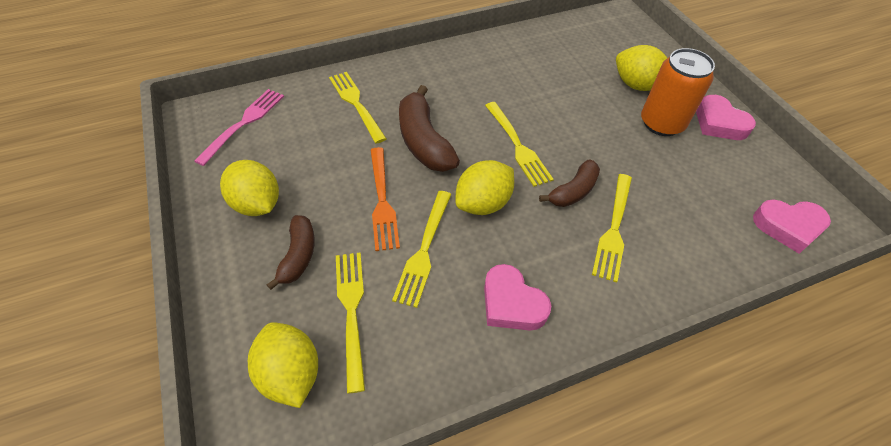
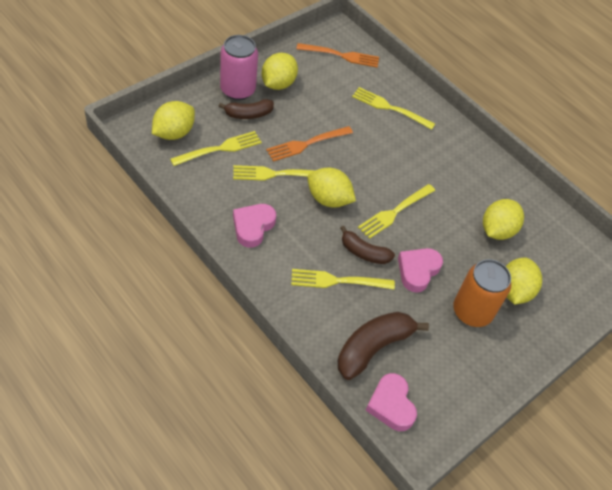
camera: 65 degrees right, 0 degrees up
(243, 257) = (237, 90): none -> pink can
(244, 123) = (341, 55): pink fork -> orange fork
(356, 104) = (390, 108): yellow fork -> yellow fork turned 105 degrees counterclockwise
(424, 141) = (371, 155): brown banana -> brown banana (373, 348)
(558, 73) = (497, 230): none -> yellow lemon
(719, 123) = (496, 358): pink heart -> pink heart (418, 271)

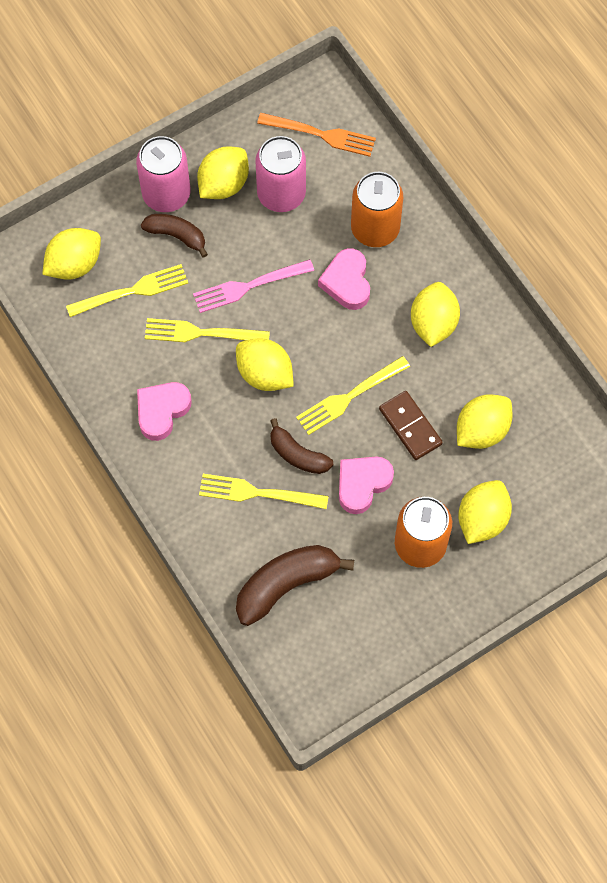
camera: 15 degrees right, 15 degrees up
(248, 114) = (176, 235): brown banana -> brown banana turned 150 degrees counterclockwise
(307, 144) = (249, 286): orange fork -> pink fork
(320, 89) = (281, 194): none -> pink can
(390, 108) = (375, 229): yellow fork -> orange can
(391, 405) = (294, 657): pink heart -> pink heart (347, 282)
(444, 164) = (433, 323): none -> yellow lemon
(444, 230) = (410, 426): none -> brown domino

